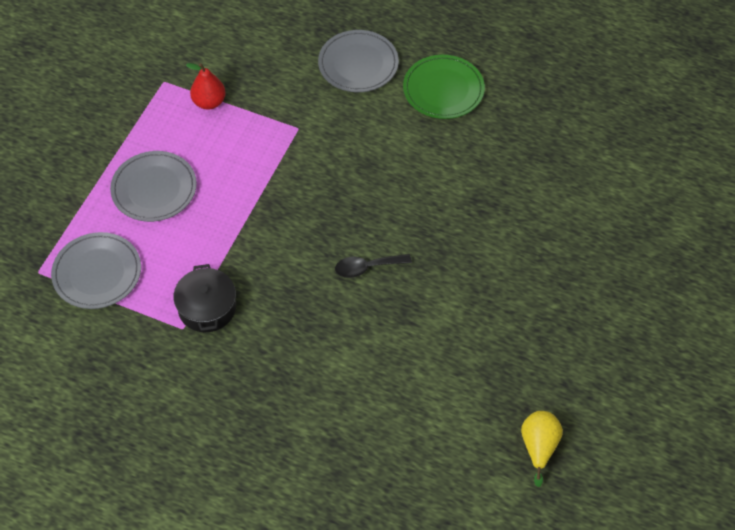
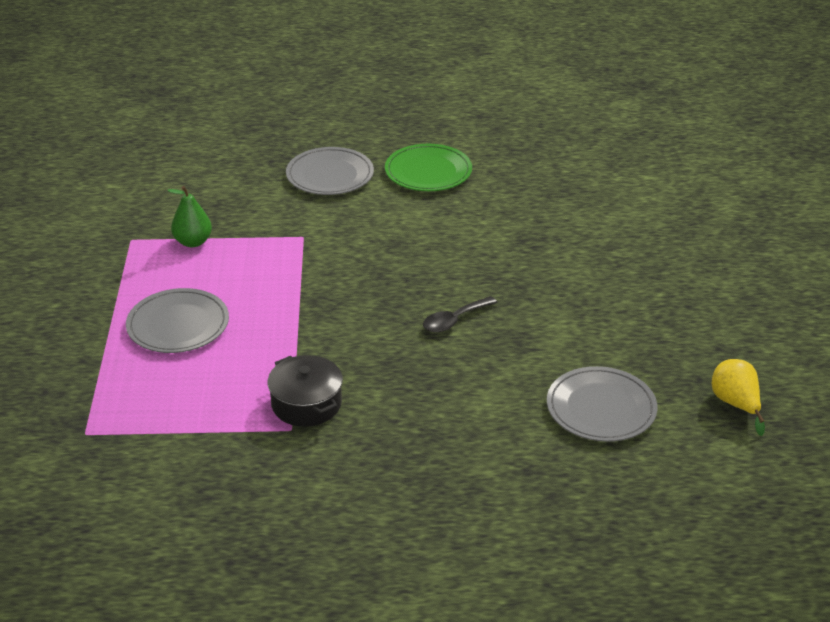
camera: 25 degrees left, 20 degrees down
(97, 273) = (158, 413): grey plate -> grey plate (601, 408)
(209, 102) = (193, 242): red pear -> green pear

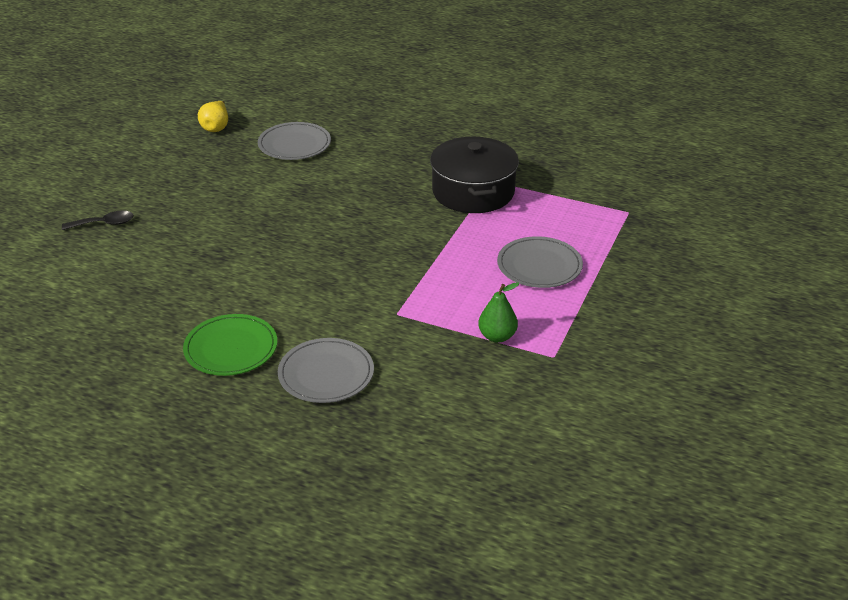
camera: 155 degrees left, 0 degrees up
(306, 403) = (473, 192): black pot -> black pot, size x1.65
(454, 320) = (333, 214): black spoon -> black spoon (104, 224)

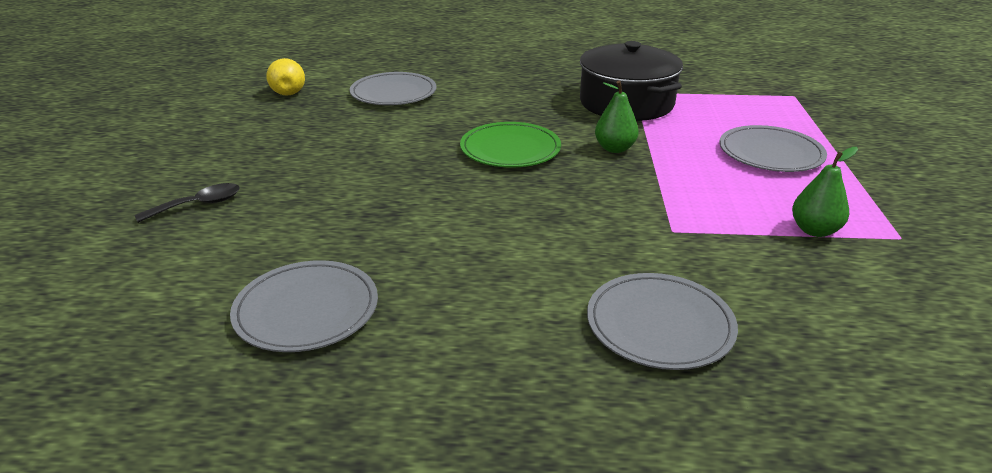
camera: 20 degrees left, 5 degrees down
(130, 314) = (306, 310): none -> grey plate
(231, 348) = (495, 322): green plate -> green plate (510, 149)
(421, 236) = (614, 148): none -> green pear

